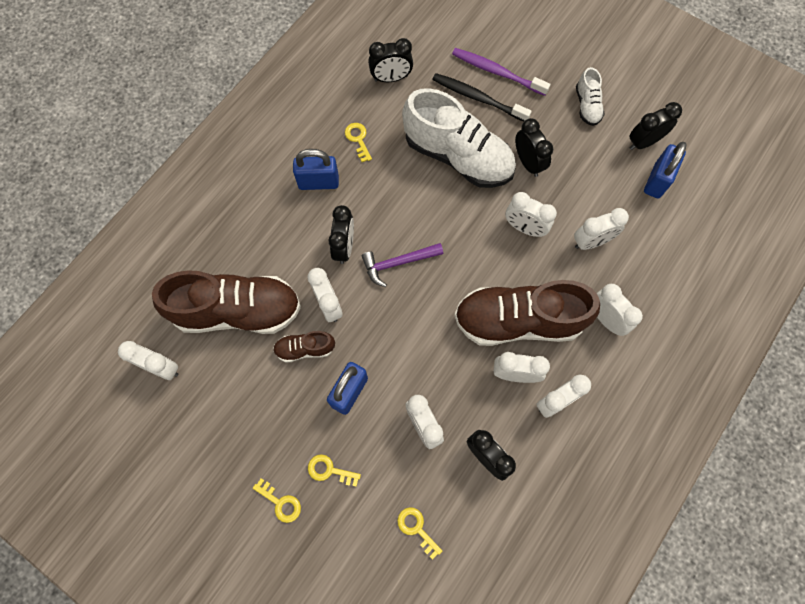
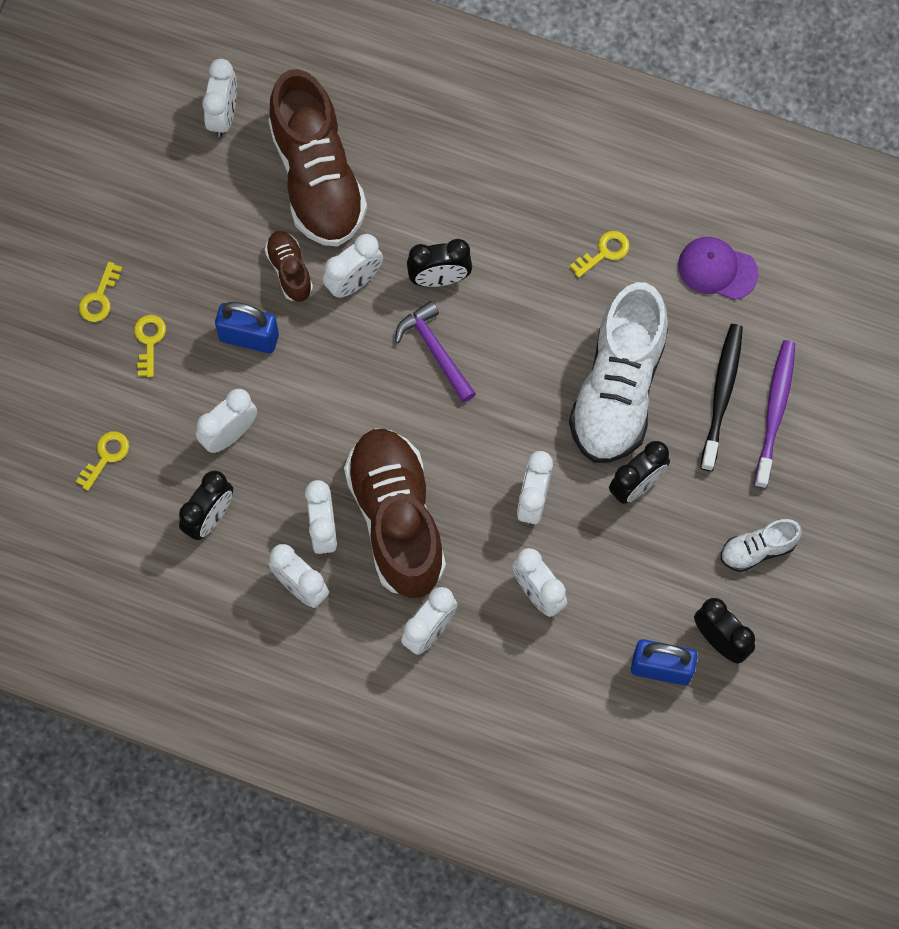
camera: 75 degrees right, 0 degrees up
(318, 182) = (523, 220): blue padlock -> none
(391, 78) = (717, 269): black clock -> purple cap

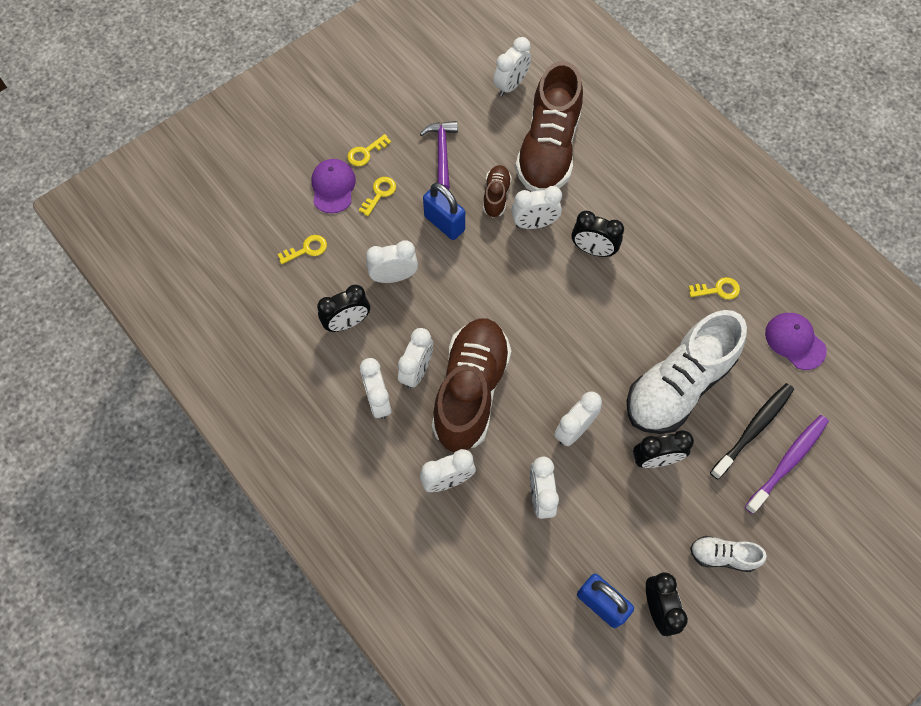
camera: 30 degrees right, 5 degrees down
(87, 362) = (333, 187): none -> purple cap
(435, 351) = (563, 294): purple hammer -> purple hammer (442, 153)

